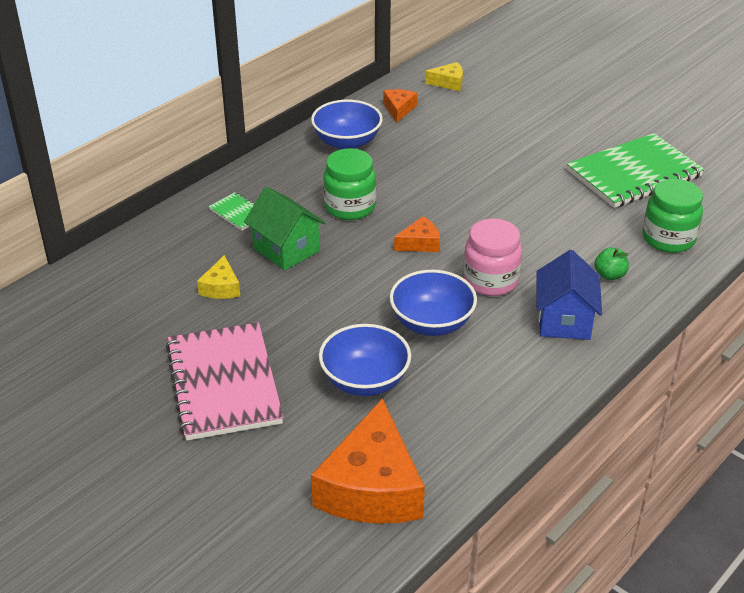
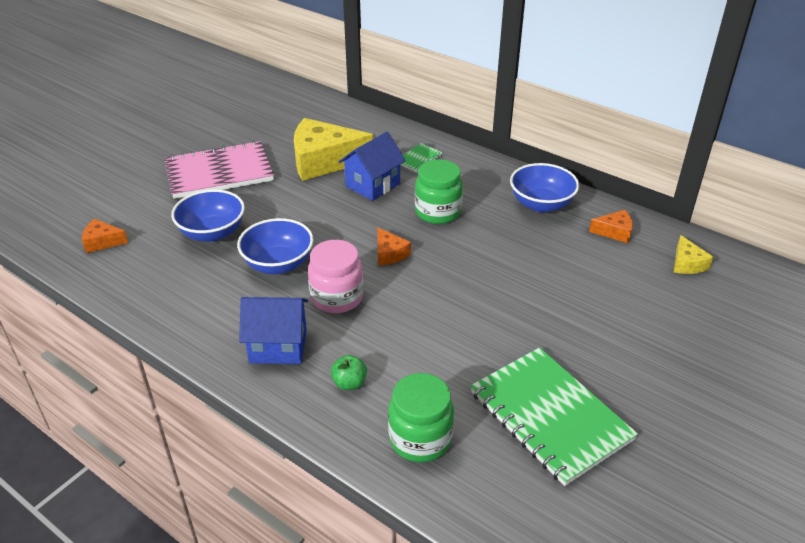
camera: 85 degrees right, 0 degrees up
(221, 287) = (324, 161): yellow cheese -> yellow cheese, size x2.18
(286, 250) = (372, 185): green house -> blue house
(371, 487) = (102, 242): orange cheese -> orange cheese, size x0.46

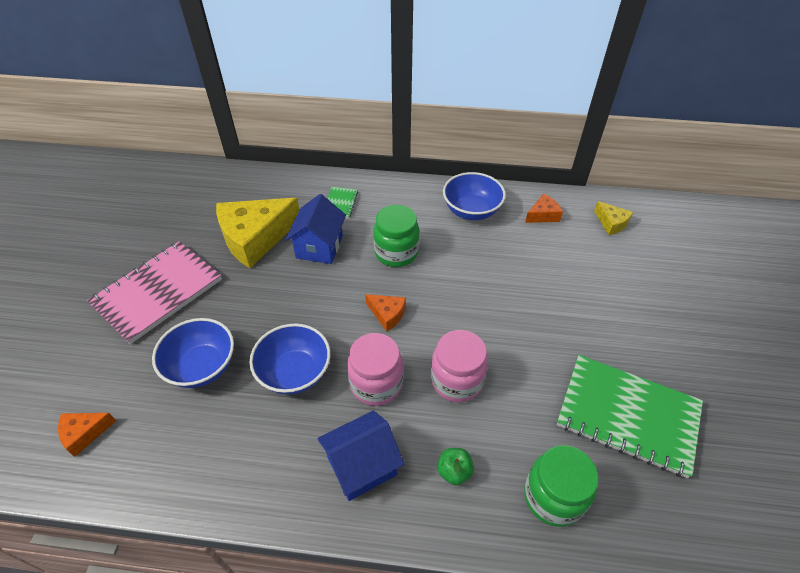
camera: 30 degrees left, 10 degrees up
(408, 323) = (456, 381): none -> pink jar

